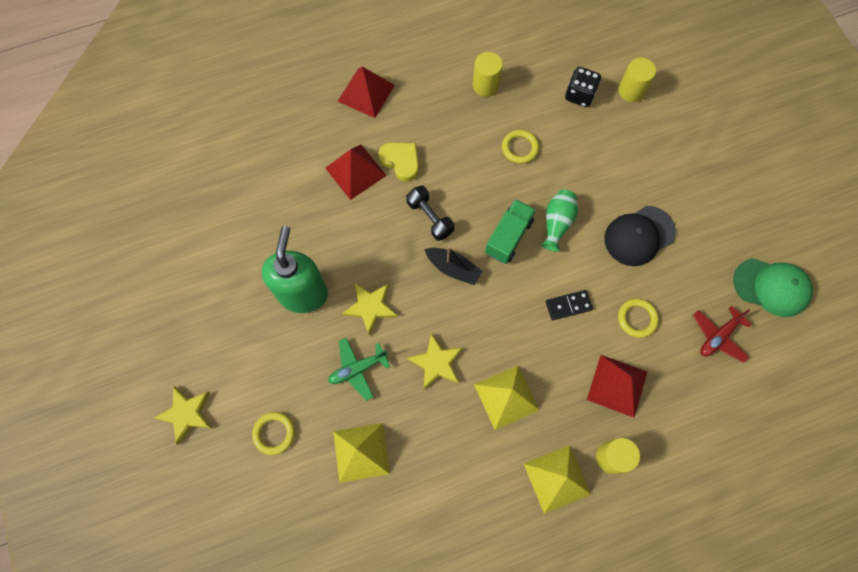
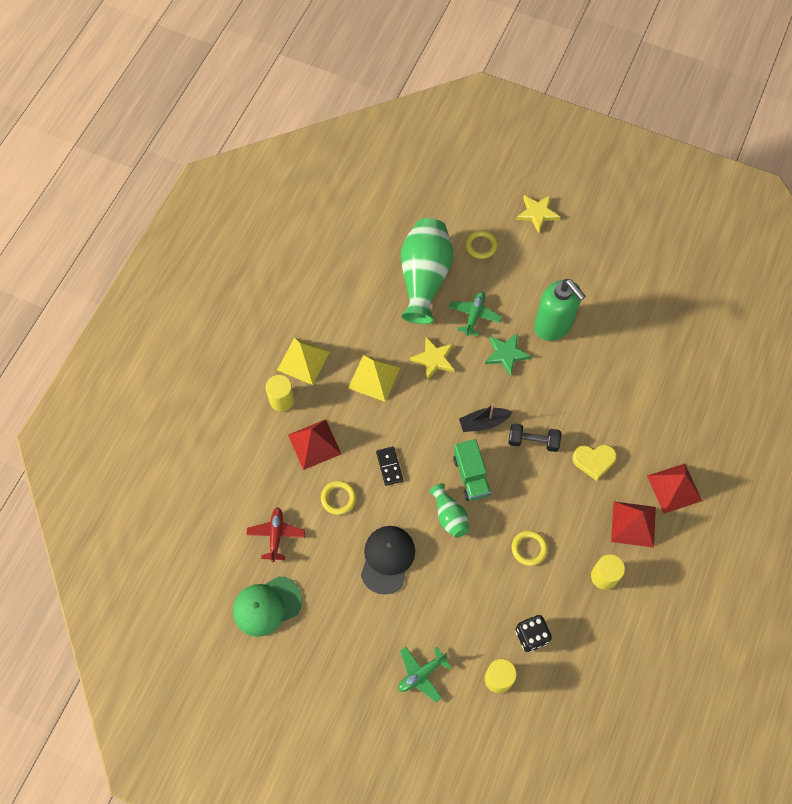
camera: 135 degrees right, 5 degrees down
(355, 171) = (613, 426): red pyramid -> red pyramid (633, 524)
(361, 452) = (424, 278): yellow pyramid -> green vase
(370, 307) = (506, 354): yellow star -> green star
(568, 305) = (389, 466): black domino -> black domino turned 45 degrees counterclockwise
(686, 139) = (421, 674): none -> green plane

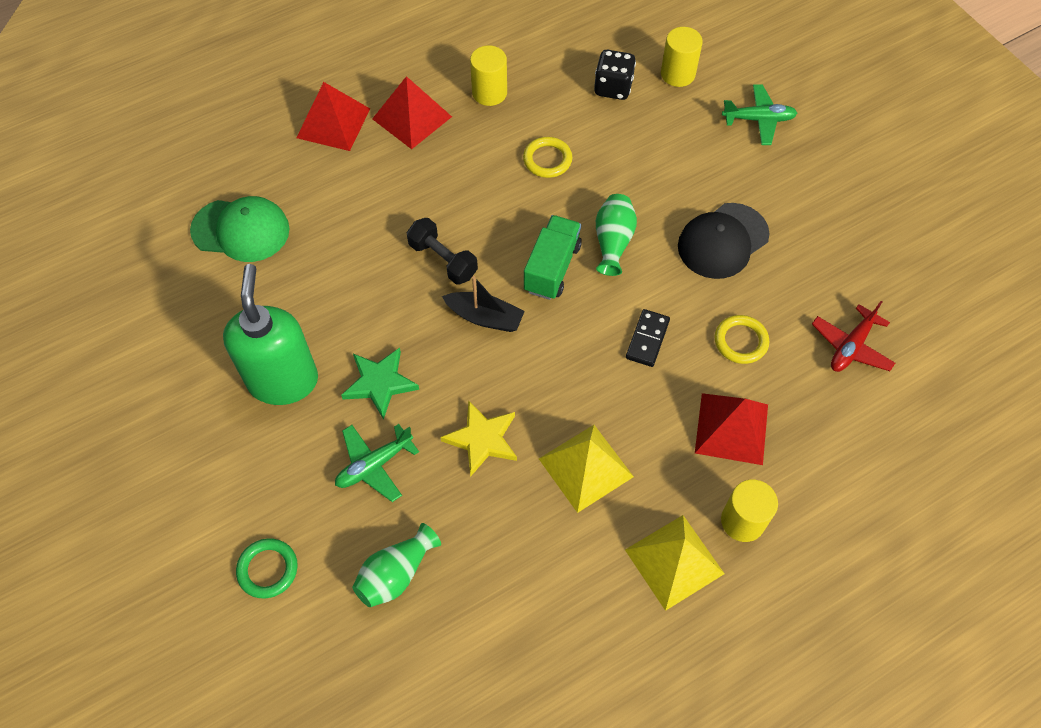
camera: 145 degrees left, 5 degrees down
(267, 606) = (905, 276): green cap -> green cap (241, 230)
(424, 278) = (396, 574): green vase -> green vase, size x0.50
(481, 246) = (268, 569): yellow ring -> green ring
(537, 213) = (137, 564): yellow star -> none
(594, 461) = (393, 198): yellow heart -> none

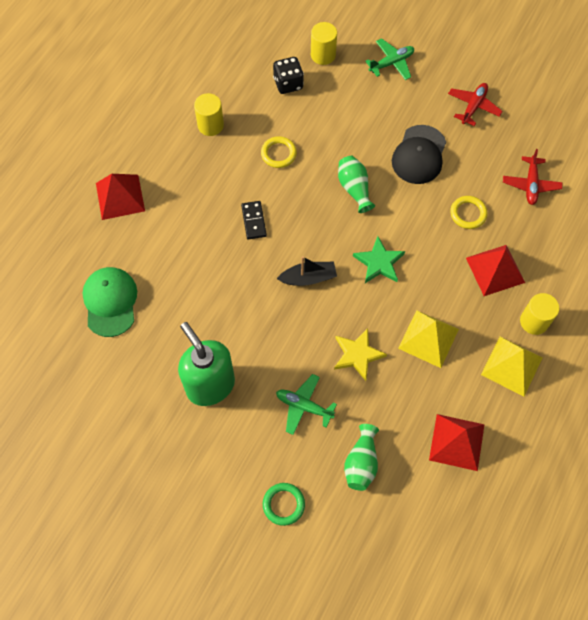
camera: 30 degrees left, 5 degrees up
(241, 230) = (110, 302): green cap -> green cap turned 75 degrees counterclockwise
(374, 465) = (304, 406): green plane -> green plane turned 90 degrees clockwise
(380, 383) = (272, 354): green star -> green star (379, 262)
(412, 118) = (171, 167): red pyramid -> red pyramid (457, 442)
(443, 260) = (257, 254): black dumbbell -> none
(552, 268) = (328, 224): green truck -> none
(647, 339) = (414, 240): black domino -> black domino (253, 221)
(833, 216) = (473, 106): none -> red plane

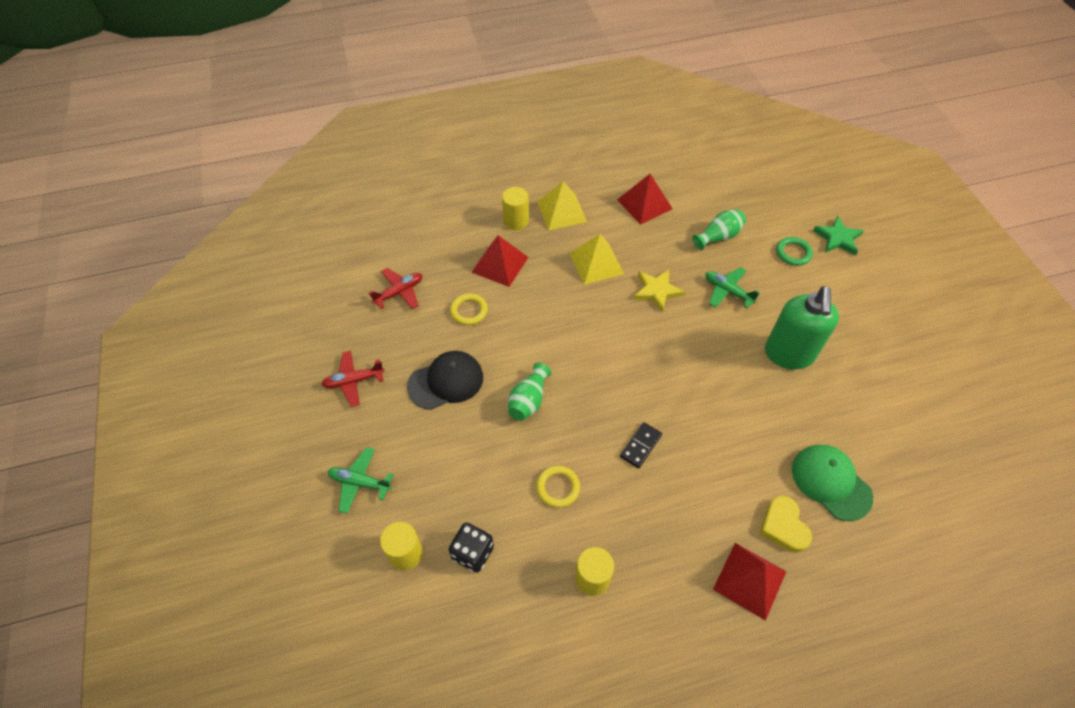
camera: 135 degrees left, 10 degrees down
(110, 302) = (831, 482): green cap -> green cap turned 105 degrees clockwise
(122, 246) = (783, 526): none -> yellow heart
(304, 406) = (727, 291): green plane -> green plane turned 150 degrees clockwise
(308, 278) = (640, 365): black boat -> none
(379, 262) = (574, 333): green star -> green star (838, 238)

